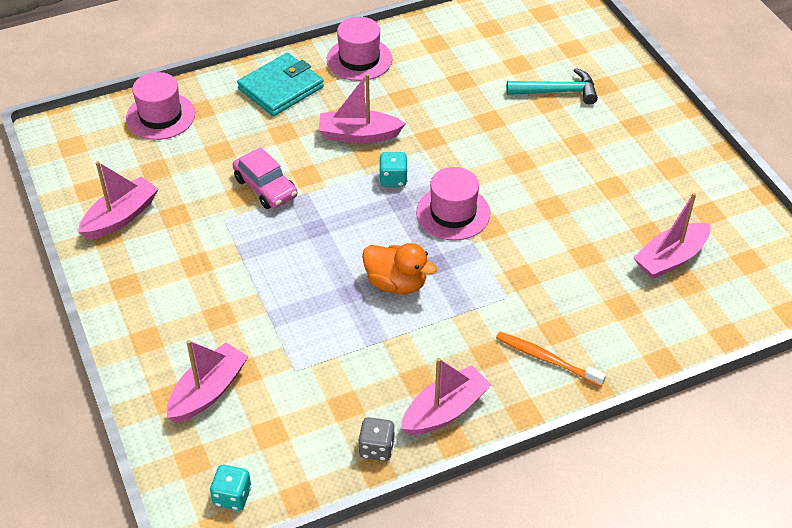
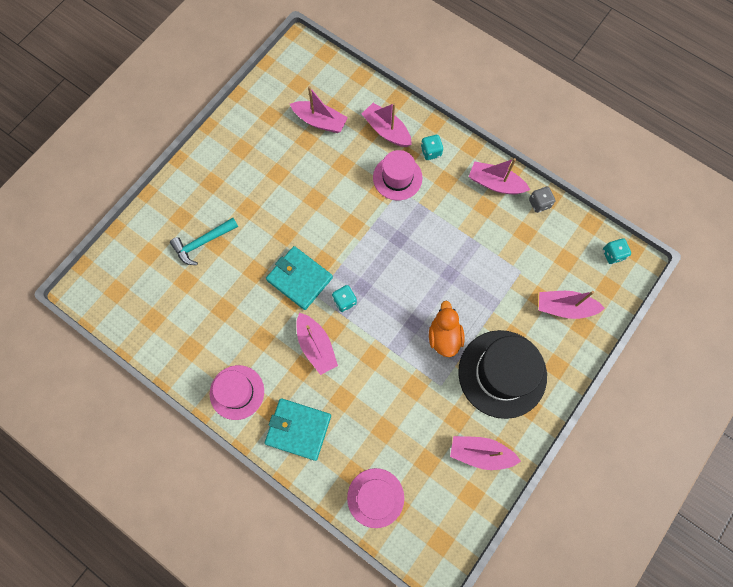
camera: 120 degrees left, 25 degrees up
(185, 281) = (502, 373): none -> black hat
(265, 187) = (399, 376): pink car -> none
(396, 283) = (427, 253): orange duck -> orange duck (444, 336)
(451, 152) = (299, 279): none -> turquoise wallet
(453, 213) = (353, 250): pink hat -> pink hat (397, 178)
(546, 359) = (431, 152): orange toothbrush -> turquoise dice
(557, 92) = (203, 242): turquoise hammer -> turquoise hammer turned 90 degrees counterclockwise
(613, 324) = (386, 130): none -> pink boat

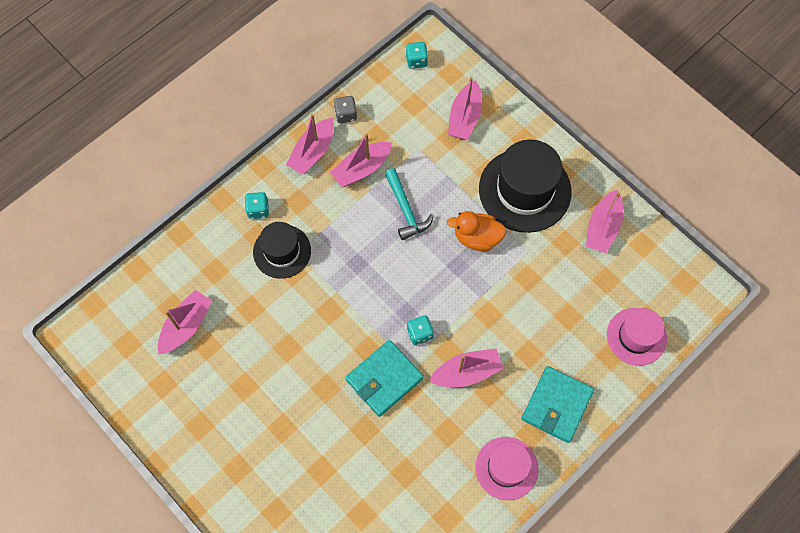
camera: 80 degrees left, 5 degrees down
(203, 242) = (316, 488): turquoise hammer -> turquoise hammer (406, 209)
(386, 130) = (218, 252): pink boat -> pink boat (362, 169)
(397, 178) = (282, 251): pink hat -> black hat

